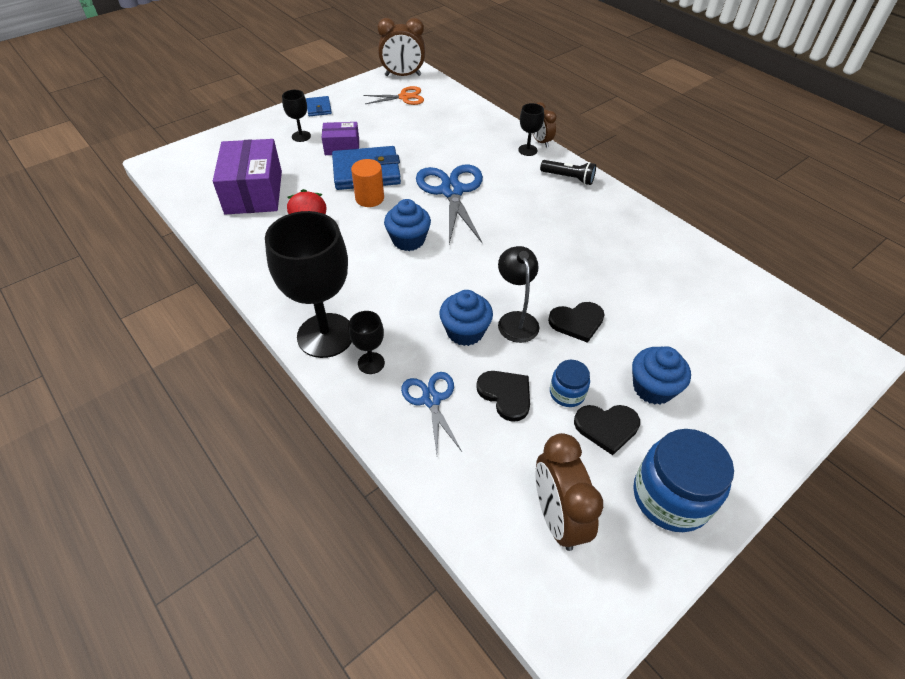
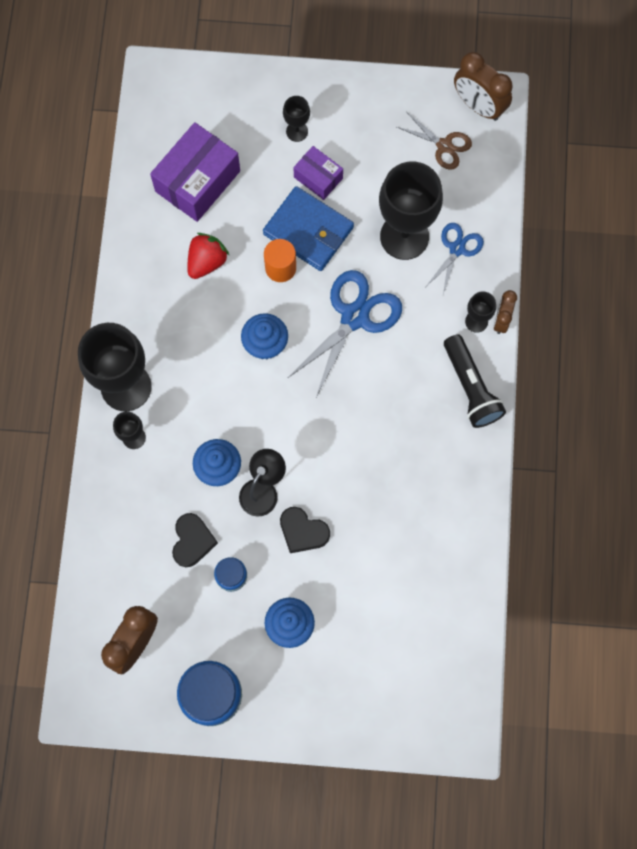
camera: 45 degrees right, 25 degrees up
(319, 108) = (349, 98): blue wallet -> none
(404, 97) = (444, 146): orange scissors -> brown scissors
(431, 399) = (144, 501): blue scissors -> blue scissors (457, 249)
(432, 141) = (404, 236): none -> black goblet
(568, 178) = (470, 387): black flashlight -> black flashlight, size x1.52
(607, 427) = (228, 621): black heart -> none

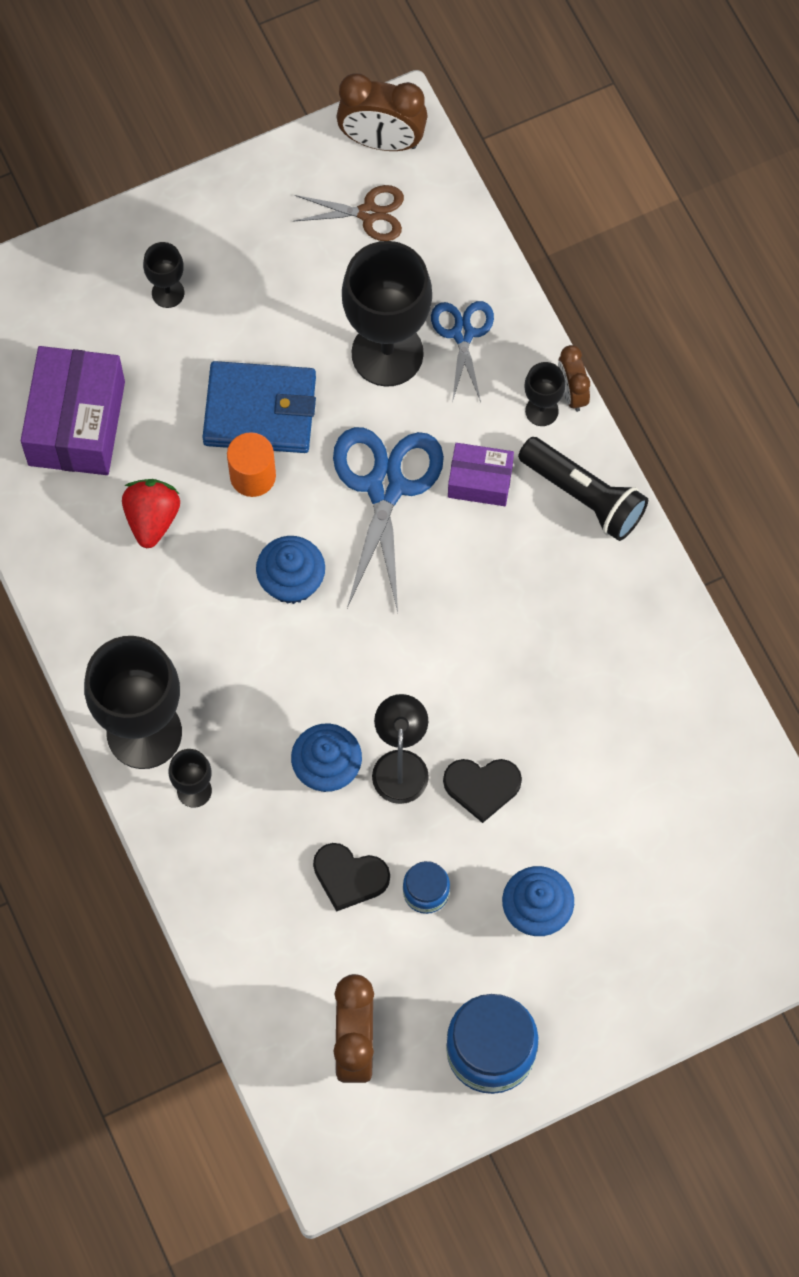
camera: 30 degrees left, 5 degrees down
(192, 541) = (349, 876): black heart -> black heart turned 135 degrees clockwise
(318, 178) = (231, 337): purple box -> purple box (480, 481)

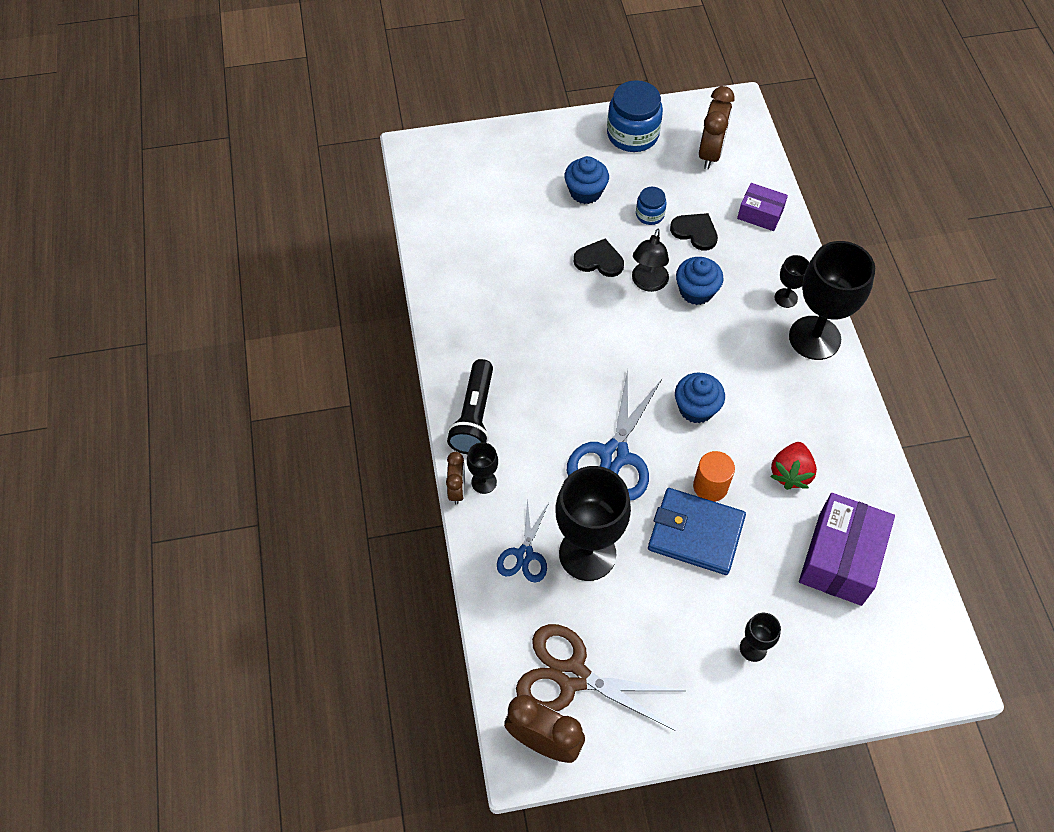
camera: 165 degrees left, 10 degrees down
(368, 213) = (572, 676): brown scissors -> brown scissors, size x1.72
(480, 481) = (544, 443): purple box -> purple box (760, 214)
(583, 496) = (474, 416): black flashlight -> black flashlight turned 135 degrees counterclockwise

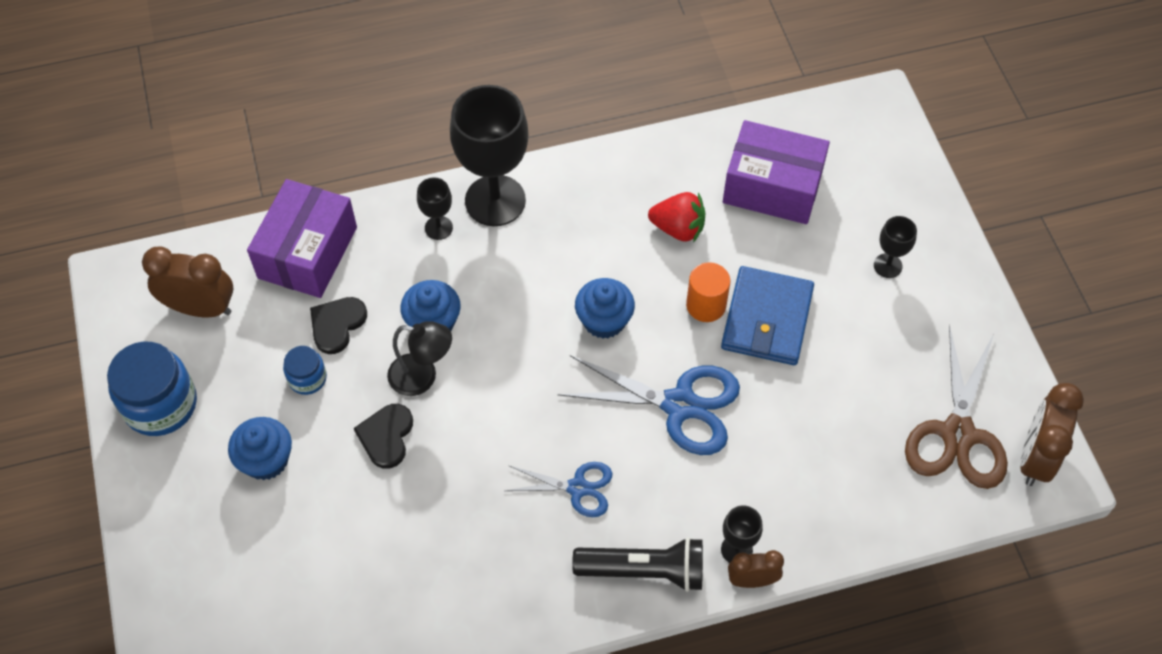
camera: 95 degrees left, 0 degrees up
(524, 554) = (824, 494): blue scissors -> blue scissors (577, 488)
(587, 554) = (811, 427): black goblet -> none
(760, 214) = (308, 252): purple box -> purple box, size x1.78

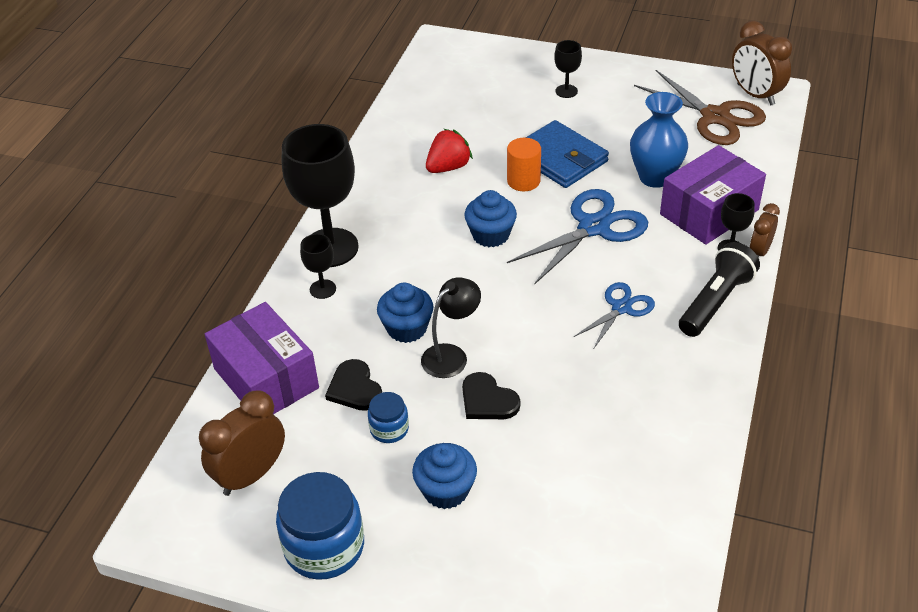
camera: 55 degrees left, 15 degrees down
(772, 187) = (458, 112): purple box -> purple box (709, 212)
(802, 423) = (655, 177): none -> blue vase

